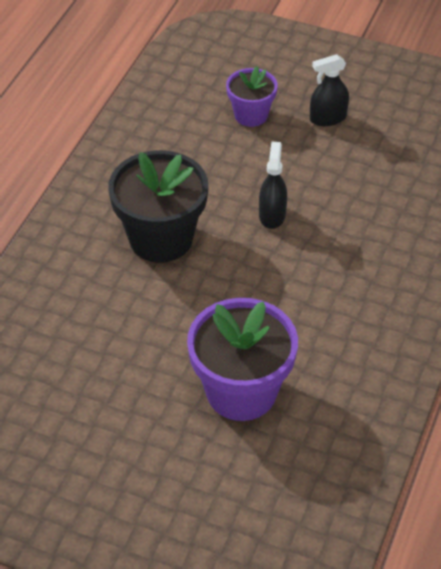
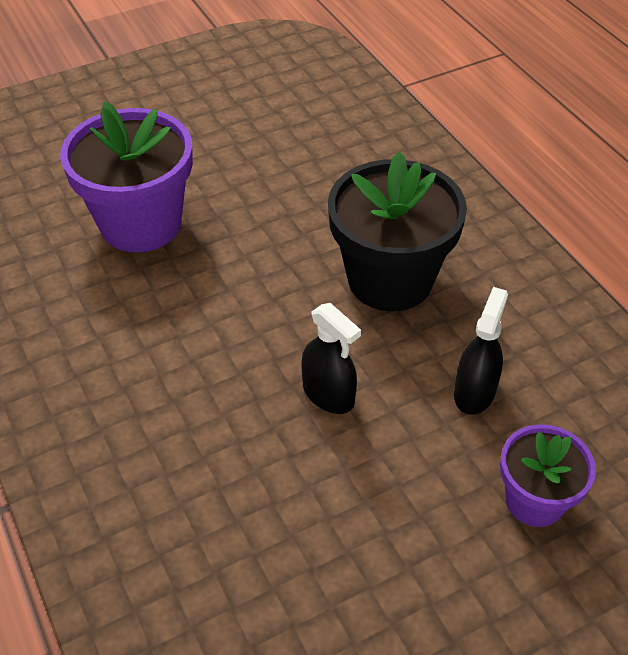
camera: 130 degrees right, 0 degrees up
(328, 118) = (451, 593): black spray bottle -> black spray bottle (474, 392)

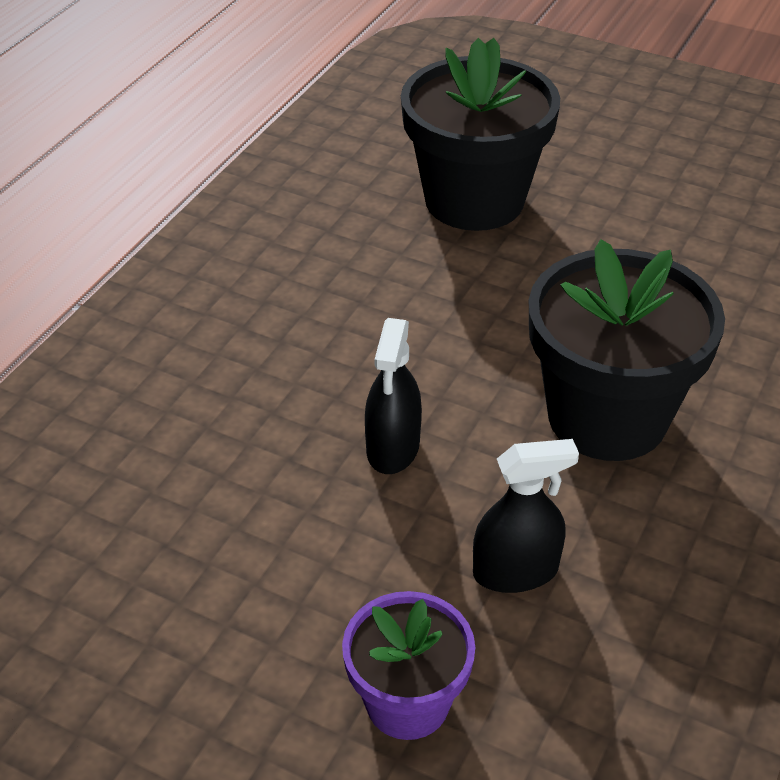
camera: 55 degrees right, 5 degrees down
(141, 224) = (474, 200): purple flower pot -> black flower pot

